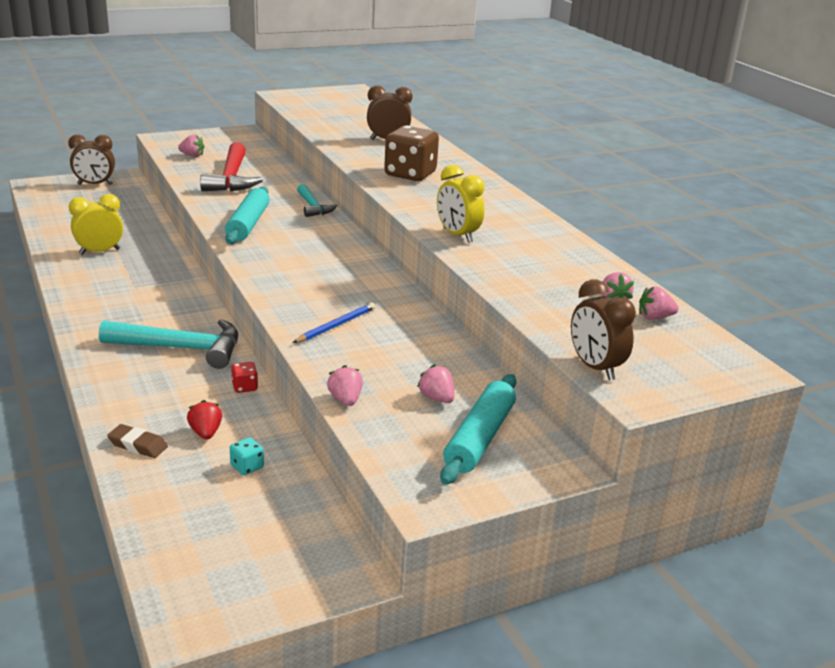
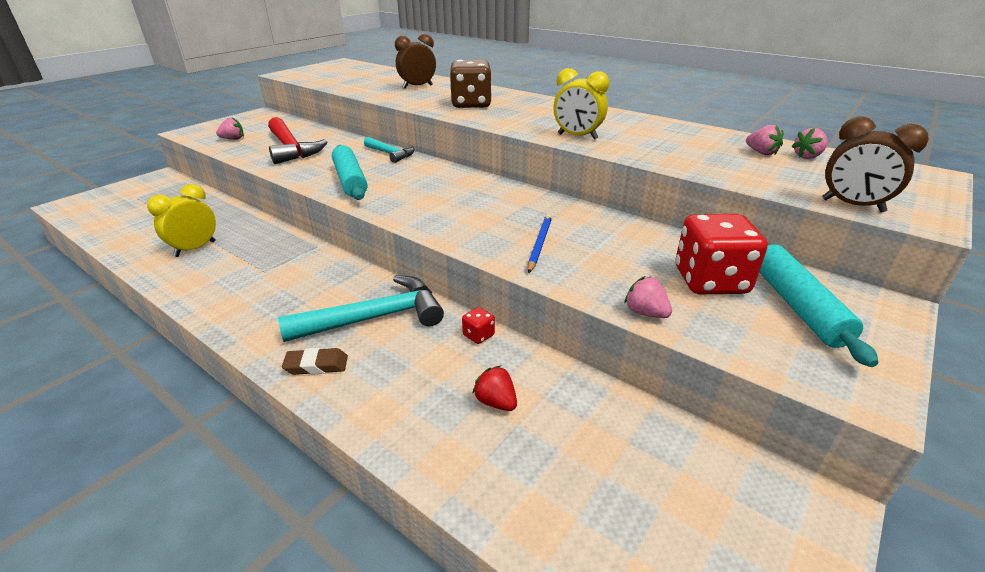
camera: 25 degrees left, 5 degrees up
(95, 184) = (135, 190): brown clock -> none
(138, 445) = (441, 450): brown eraser -> brown eraser (316, 365)
(247, 467) = (578, 423): turquoise dice -> none
(436, 398) = (710, 281): pink strawberry -> red dice

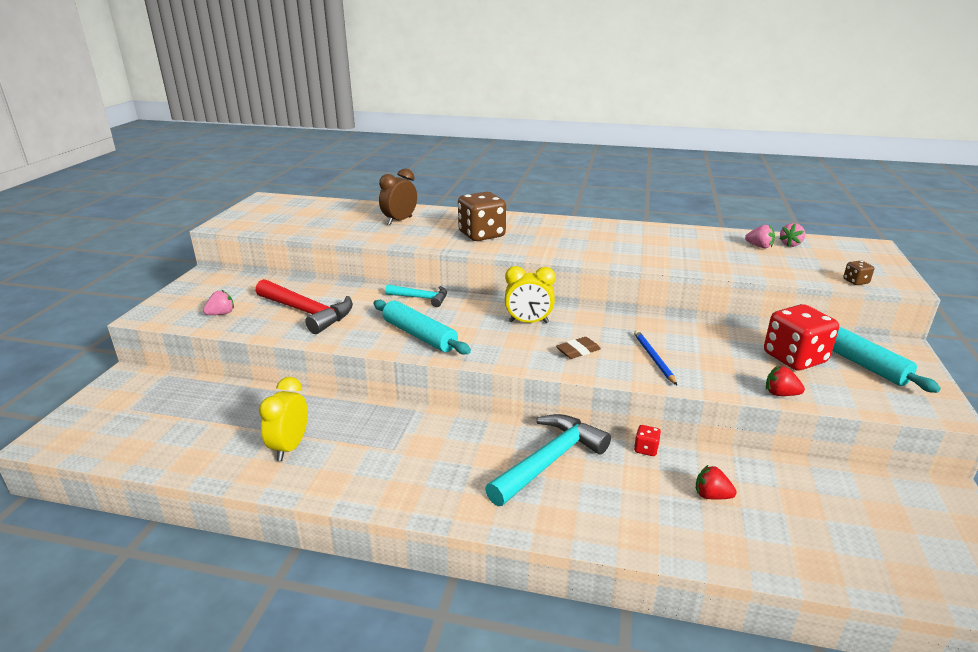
camera: 25 degrees left, 5 degrees down
(316, 365) = (548, 516): brown eraser -> brown eraser (578, 351)
(577, 136) = (616, 255): yellow clock -> yellow clock (528, 322)
(645, 313) = (780, 394): pink strawberry -> red strawberry
(852, 205) = (855, 281): brown clock -> brown dice

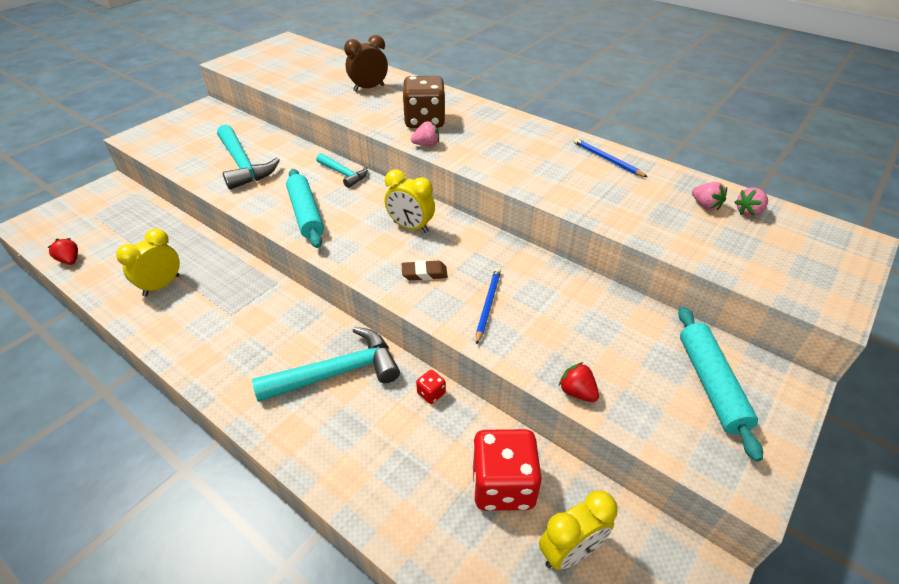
camera: 25 degrees right, 15 degrees up
(221, 314) = (182, 149): pink strawberry -> pink strawberry (426, 145)
(307, 312) = (243, 165): red hammer -> turquoise hammer
(659, 233) = (607, 159): none -> blue pencil
(711, 496) = (445, 466): red strawberry -> red strawberry (70, 260)
(794, 358) = (639, 354): red dice -> red dice (503, 485)
(855, 281) = (774, 287): brown dice -> none
(856, 515) = (570, 551): none -> yellow clock

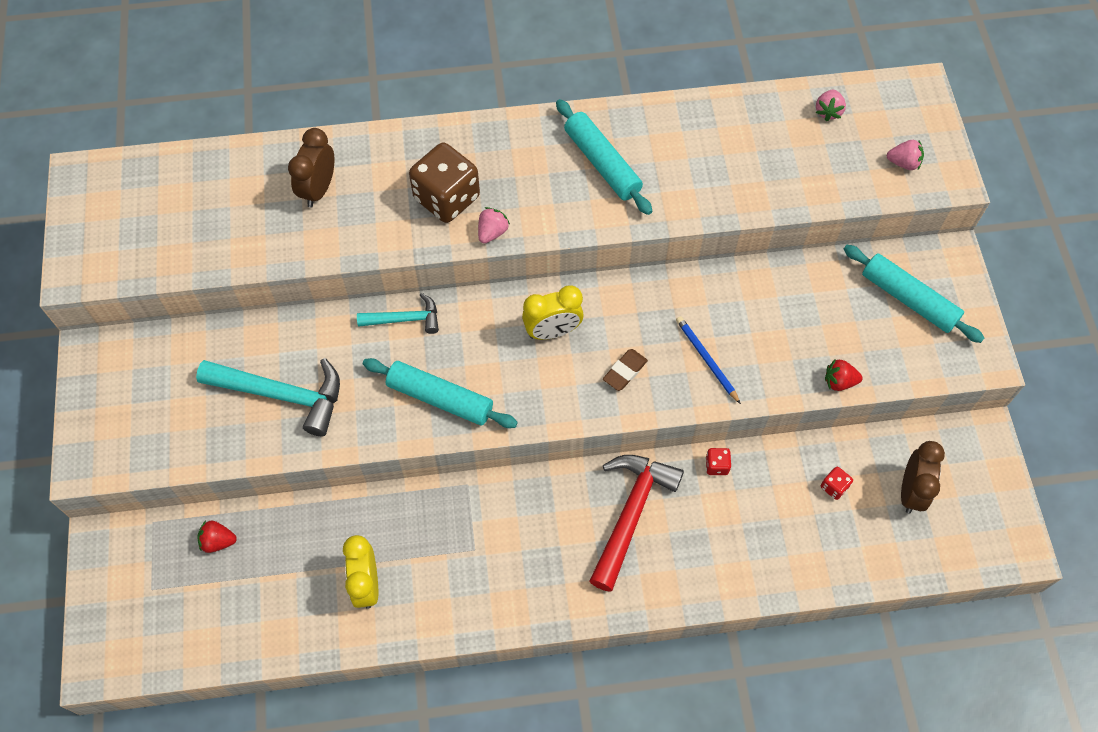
camera: 45 degrees left, 20 degrees up
(70, 260) = (227, 648): red strawberry -> red strawberry (218, 541)
(338, 372) = (631, 513): turquoise hammer -> red hammer
(503, 485) = (834, 487): red dice -> red dice, size x0.43
(537, 153) = (602, 163): none -> turquoise rolling pin
(570, 551) = (911, 491): yellow clock -> brown clock
(607, 159) = (668, 125): blue pencil -> none
(705, 205) = (793, 128): pink strawberry -> pink strawberry (903, 163)

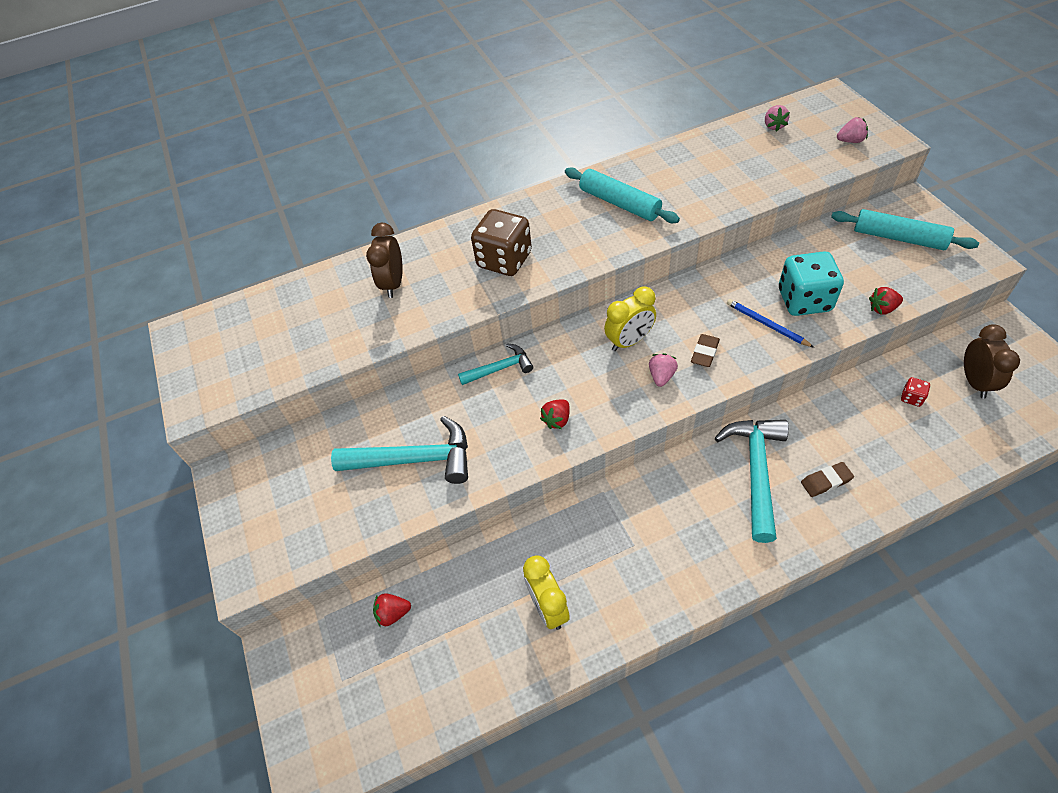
camera: 10 degrees left, 10 degrees down
(440, 398) = (557, 420): turquoise rolling pin -> red strawberry
(492, 232) = (553, 273): pink strawberry -> pink strawberry (661, 376)
(631, 513) = (756, 471): red hammer -> turquoise hammer
(695, 548) = (826, 481): none -> brown eraser
(716, 465) = (807, 411): red dice -> none
(761, 343) = (804, 300): none -> turquoise dice

